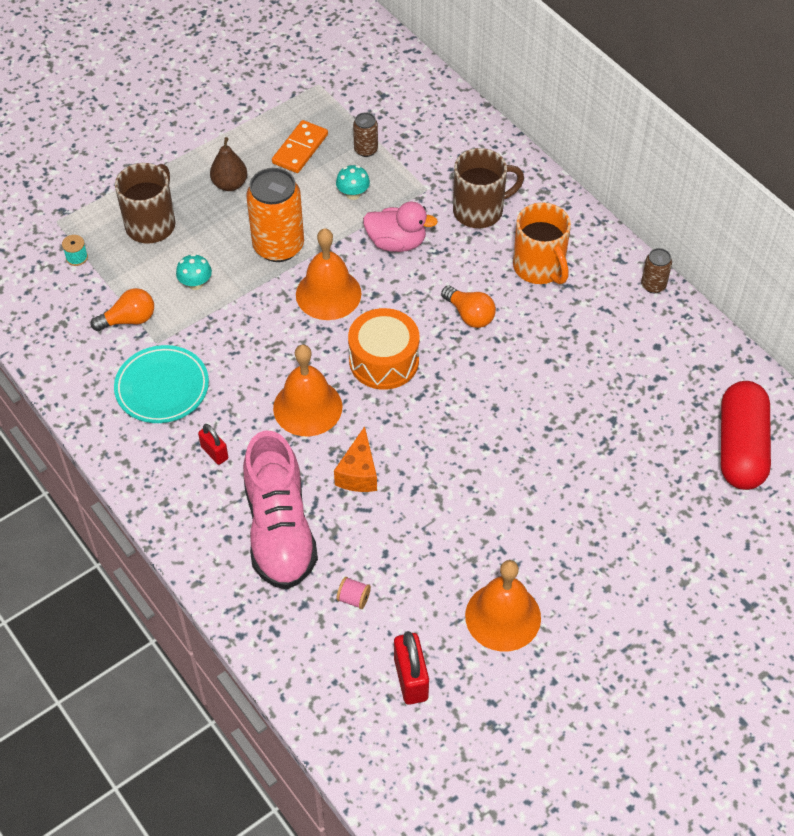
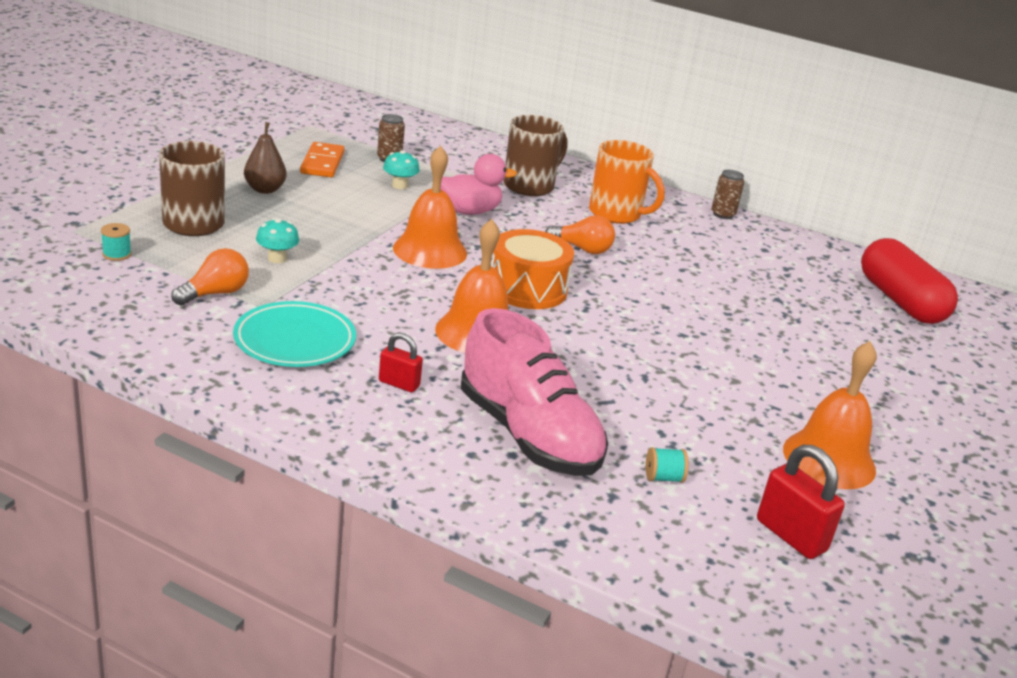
camera: 30 degrees left, 25 degrees down
(278, 246) = (350, 224): orange can -> none
(353, 598) = (663, 478): pink spool -> turquoise spool
(358, 473) = (576, 374): orange cheese -> none

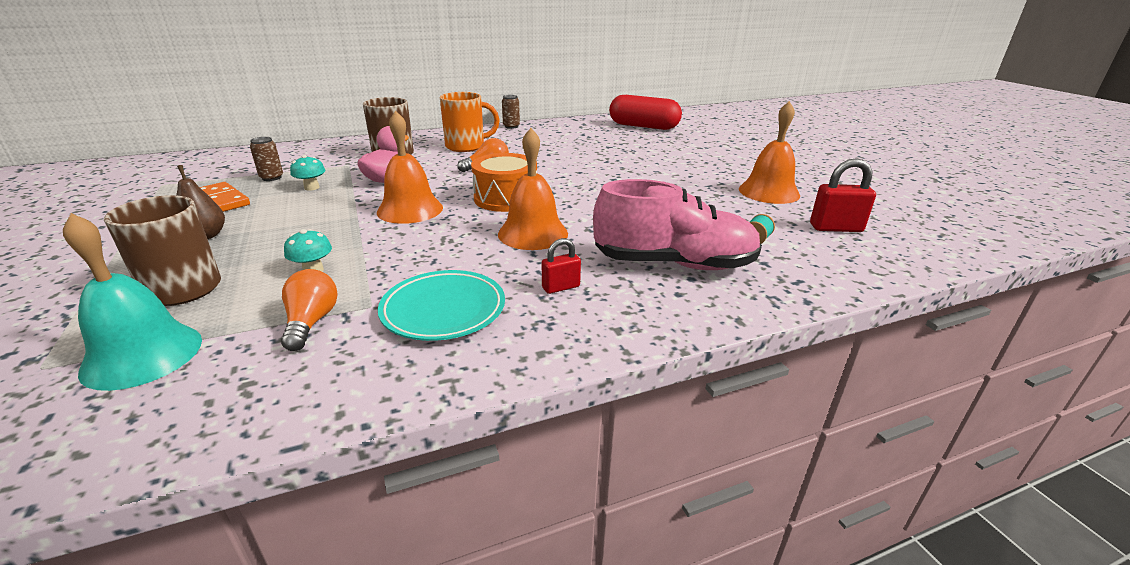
camera: 45 degrees left, 0 degrees up
(117, 254) = (142, 355): turquoise spool -> turquoise bell

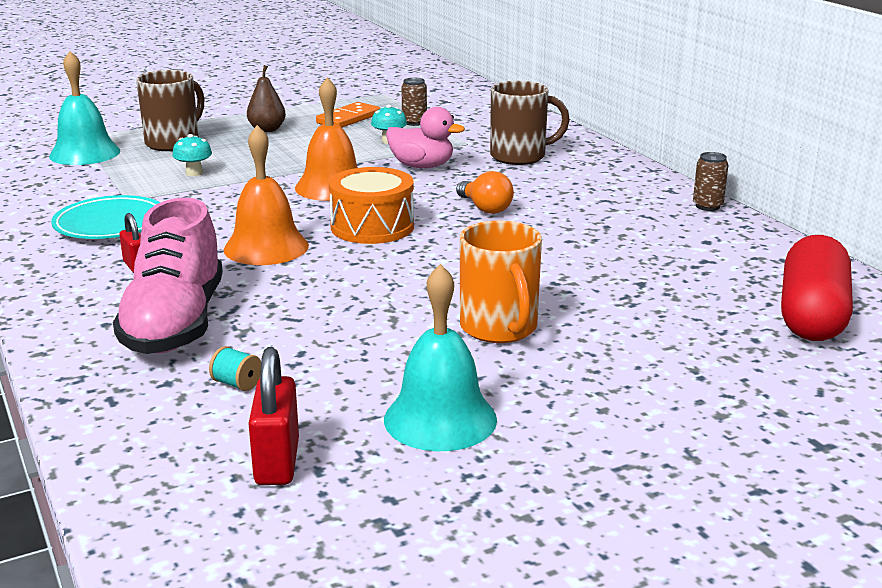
camera: 85 degrees right, 5 degrees down
(311, 322) = (108, 186): orange light bulb -> none
(466, 146) = (575, 188): orange mug -> orange mug (499, 328)
(769, 192) = (440, 419): orange bell -> turquoise bell

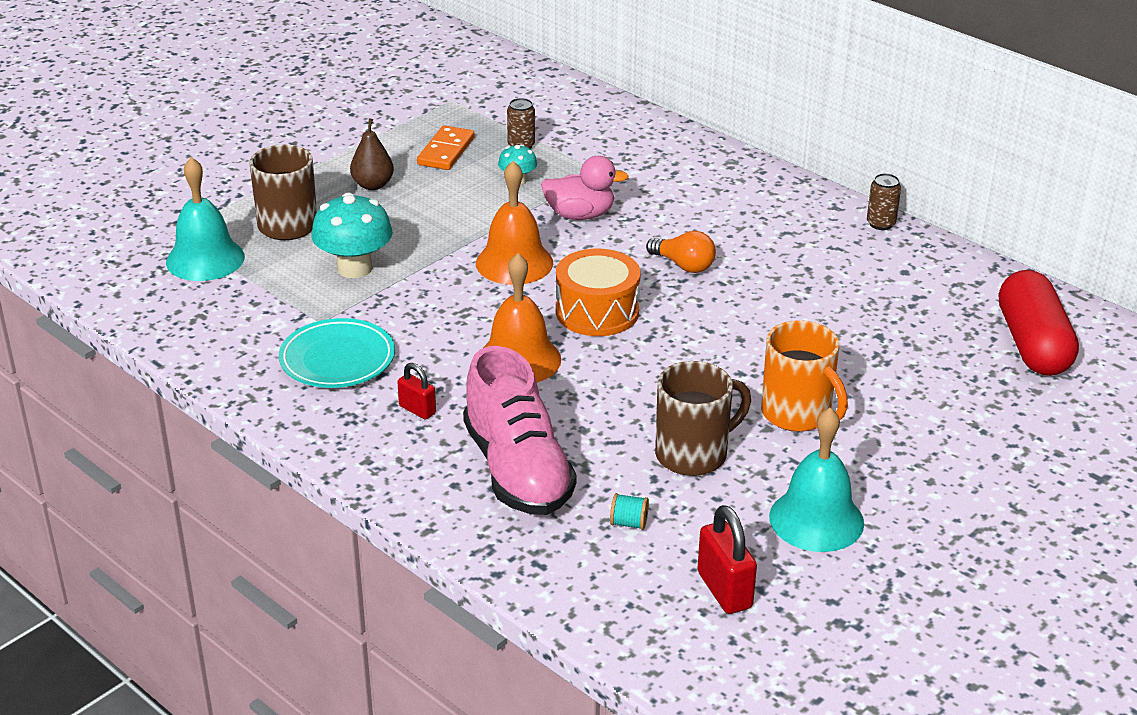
camera: 20 degrees left, 10 degrees up
(194, 173) = (354, 268): turquoise mushroom -> turquoise mushroom, size x1.89
(520, 156) = (665, 182): brown mug -> brown mug (693, 454)

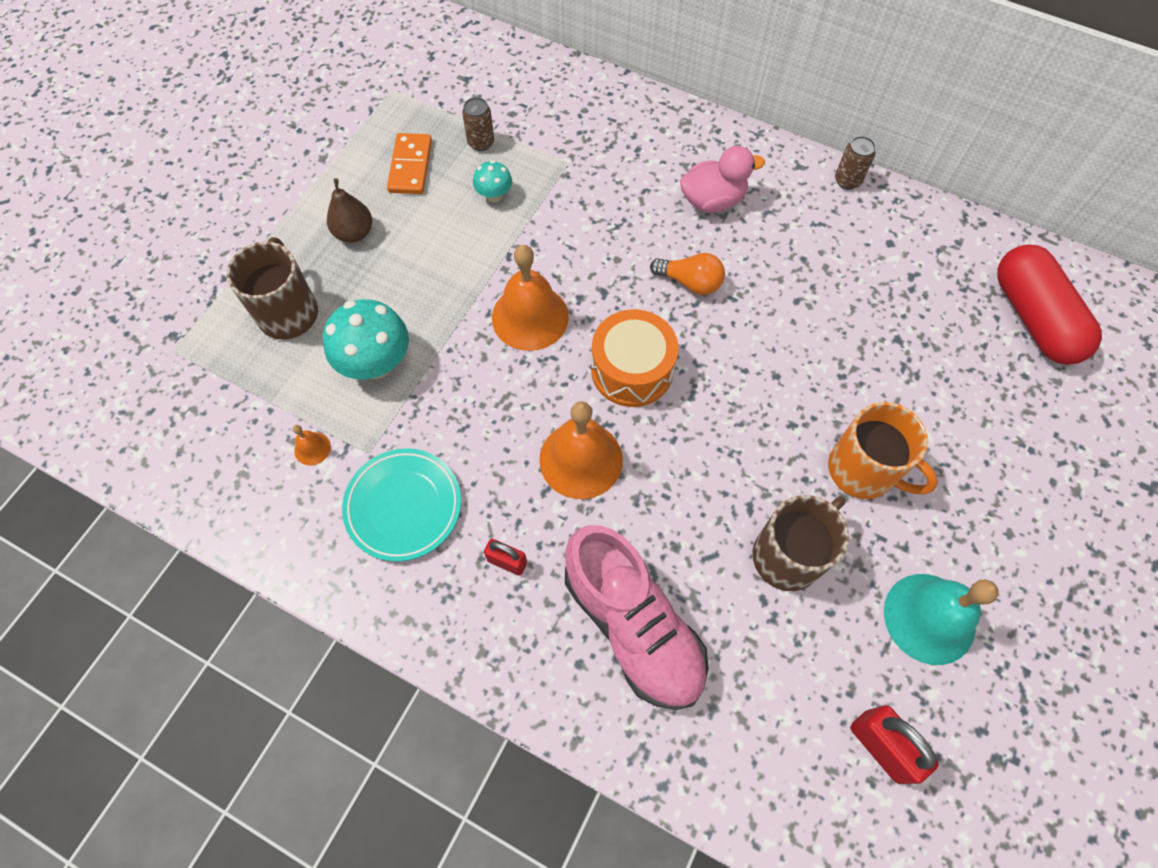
camera: 15 degrees left, 30 degrees up
(205, 259) = (220, 386): turquoise bell -> none
(271, 310) = (312, 448): none -> orange bell
(580, 215) = (570, 231): pink duck -> pink duck (712, 200)
(629, 523) = (762, 674): turquoise spool -> none

